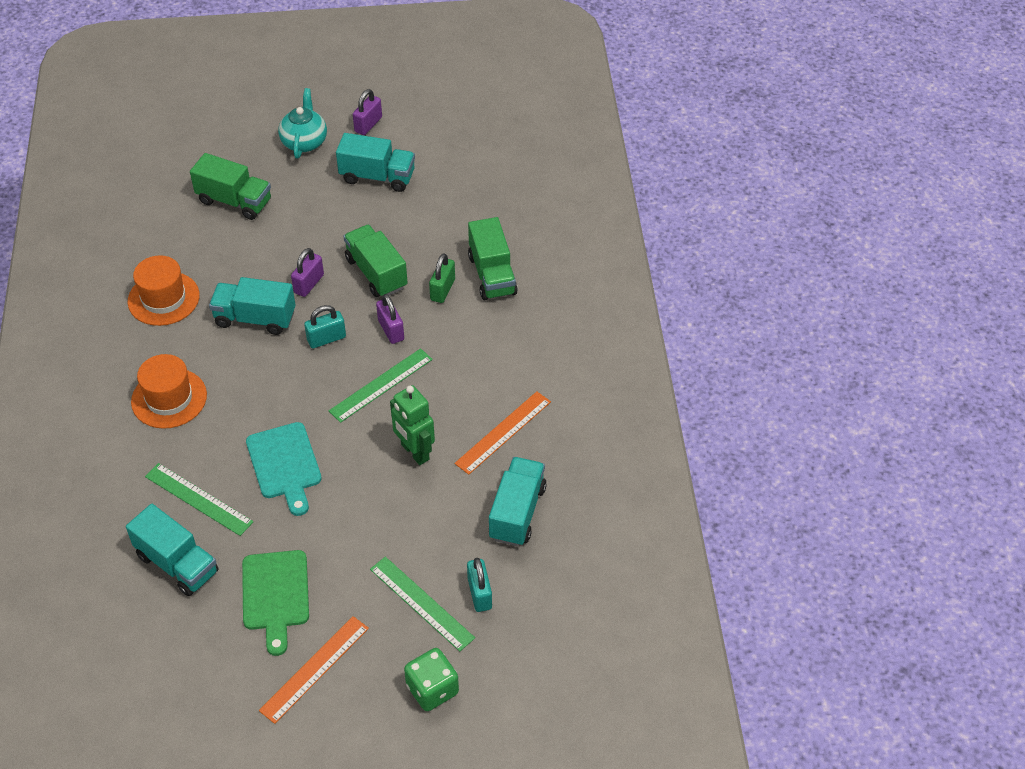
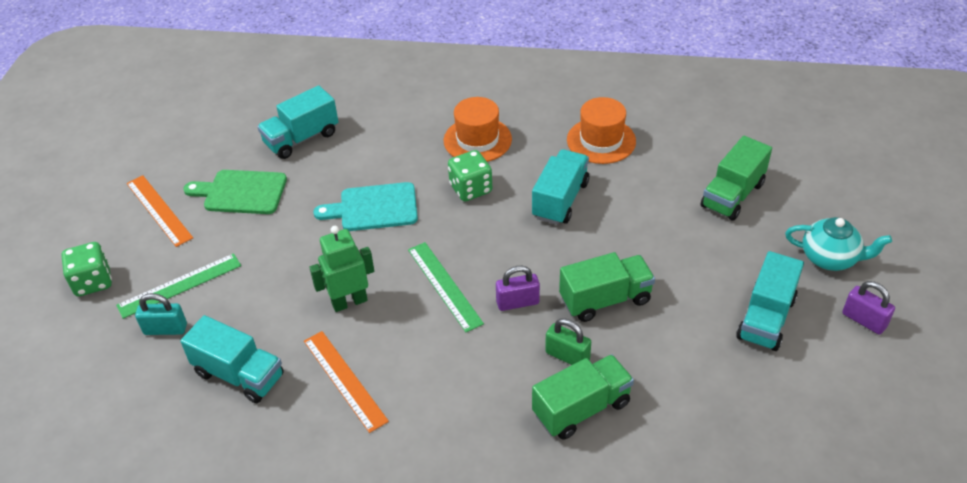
camera: 105 degrees right, 5 degrees down
(198, 499) = (360, 153): green ruler -> none
(247, 390) = (470, 189): none -> green dice
(309, 284) = (600, 243): purple padlock -> none
(326, 339) = (519, 250): turquoise padlock -> none
(492, 275) = (581, 408): green truck -> green truck turned 150 degrees clockwise

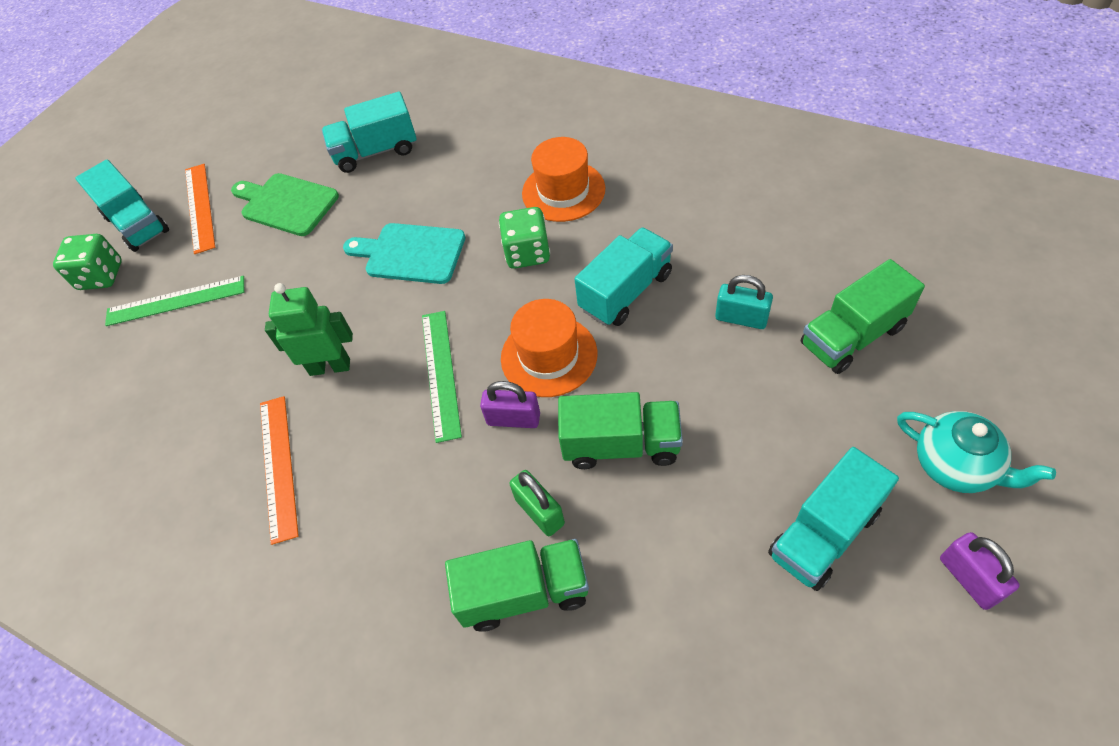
camera: 25 degrees right, 10 degrees up
(165, 329) = (137, 350): turquoise padlock -> turquoise padlock (741, 318)
(239, 375) = (178, 426): turquoise truck -> turquoise truck (137, 224)
(601, 141) = (711, 222): orange hat -> orange hat (549, 356)

